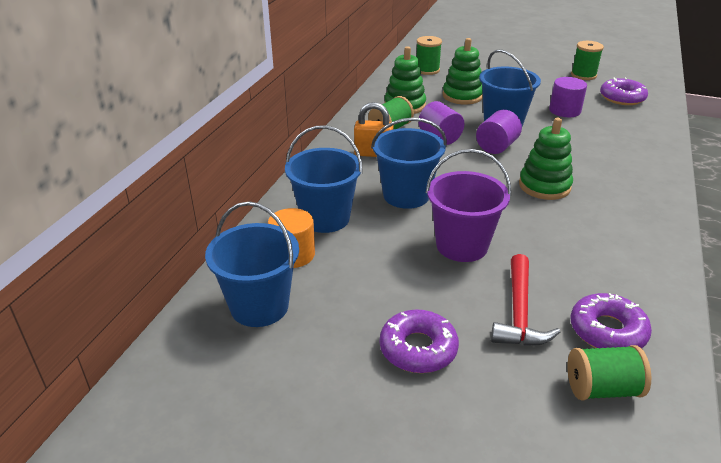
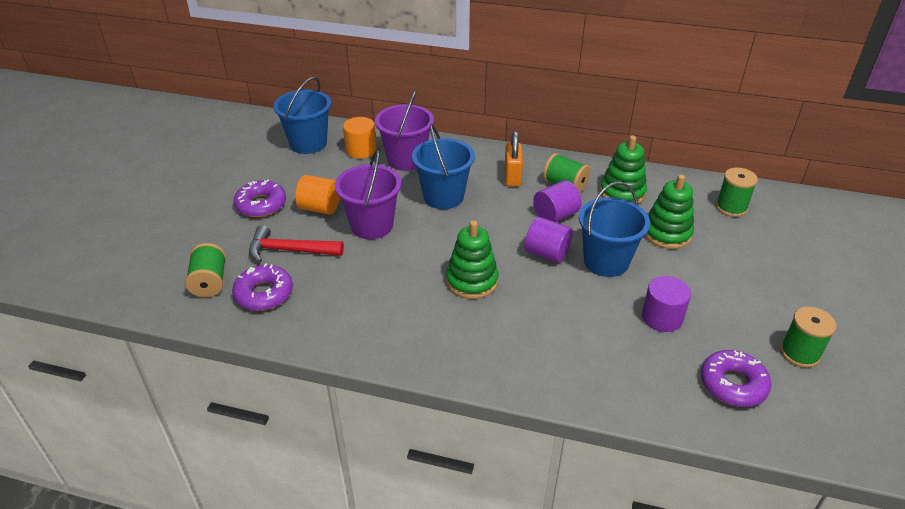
camera: 85 degrees right, 5 degrees up
(325, 218) = (406, 160): blue bucket -> purple bucket
(427, 289) = (320, 208): none -> orange cylinder

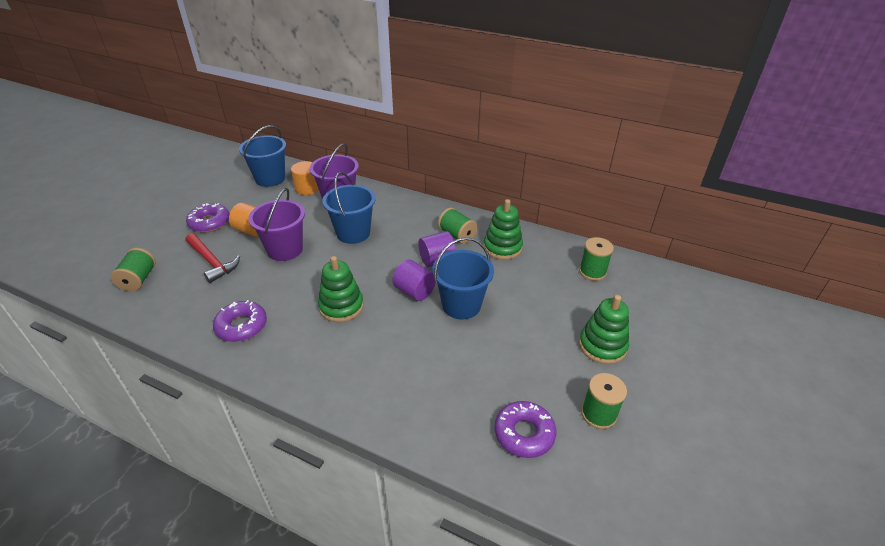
camera: 10 degrees right, 0 degrees up
(264, 294) = (174, 294): purple donut -> purple donut (241, 326)
(290, 250) = (212, 262): red hammer -> red hammer turned 150 degrees counterclockwise
(512, 177) = (416, 223): orange padlock -> none
(662, 317) = (487, 361): purple cylinder -> none
(667, 233) = (525, 287): green stacking toy -> green stacking toy (602, 346)

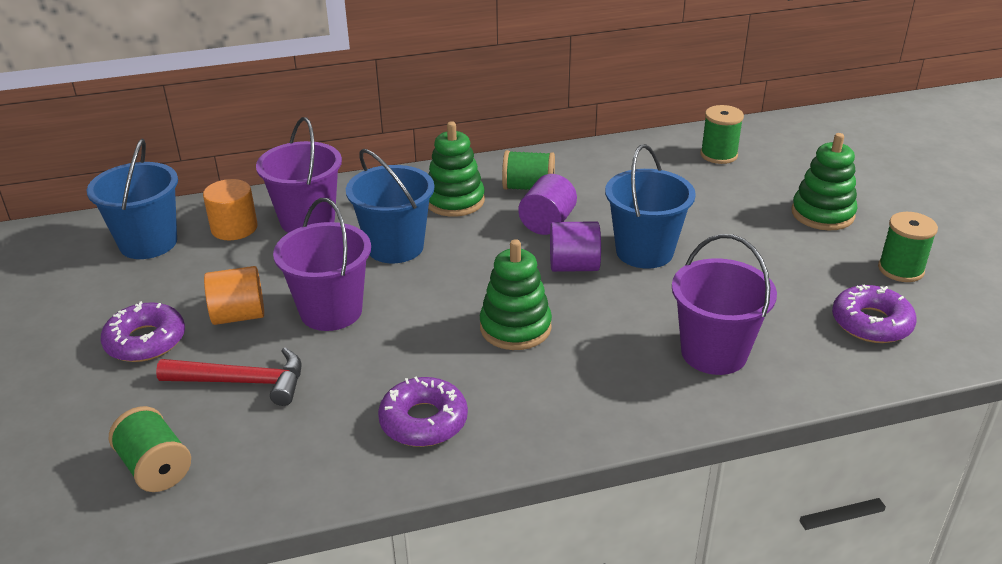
camera: 40 degrees left, 5 degrees down
(409, 386) = (714, 353): none -> purple bucket
(502, 247) = (597, 175): green stacking toy -> green stacking toy (454, 201)

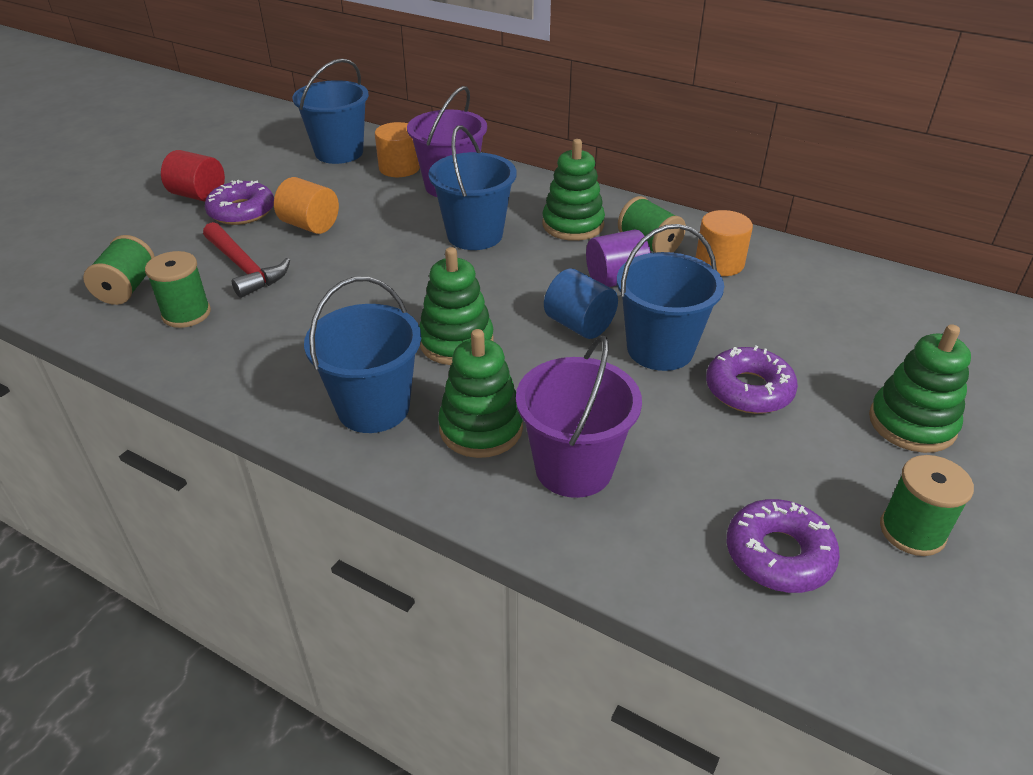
camera: 45 degrees right, 5 degrees up
(67, 353) = (198, 195): none -> red cylinder
(331, 311) = (363, 255): purple bucket -> none
(423, 421) = (291, 363): purple donut -> purple donut (748, 390)
(537, 406) = (373, 408): none -> blue bucket
(574, 266) = (579, 325): purple cylinder -> blue cylinder
(590, 176) = (719, 263): none -> orange cylinder
(626, 369) = (481, 428): none -> green stacking toy
(718, 155) = (887, 308): green spool -> green spool (186, 314)

